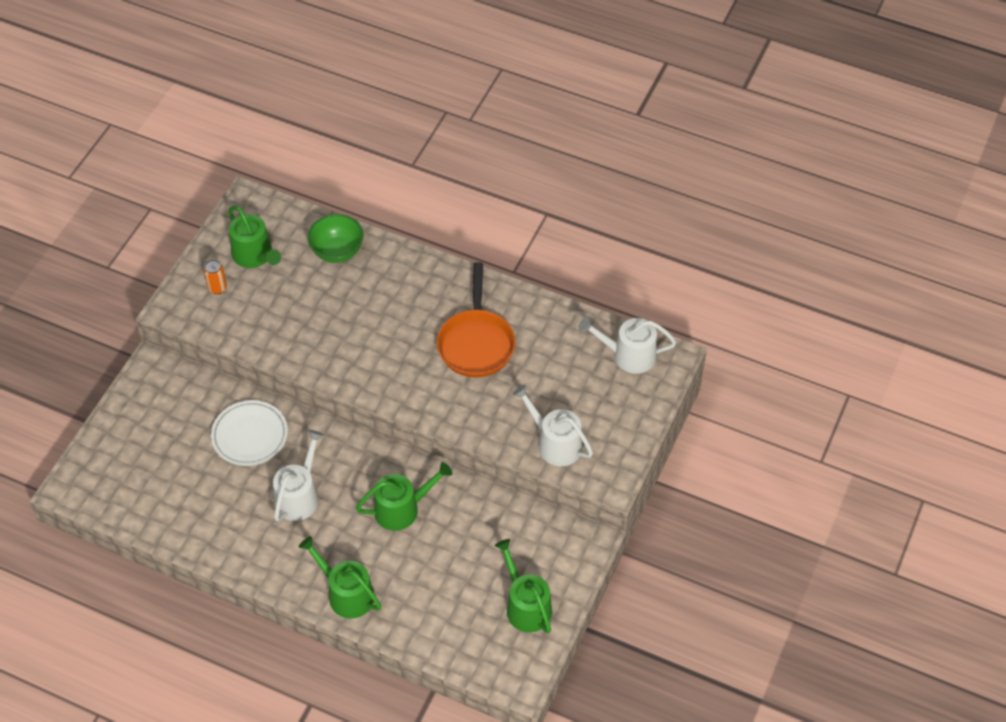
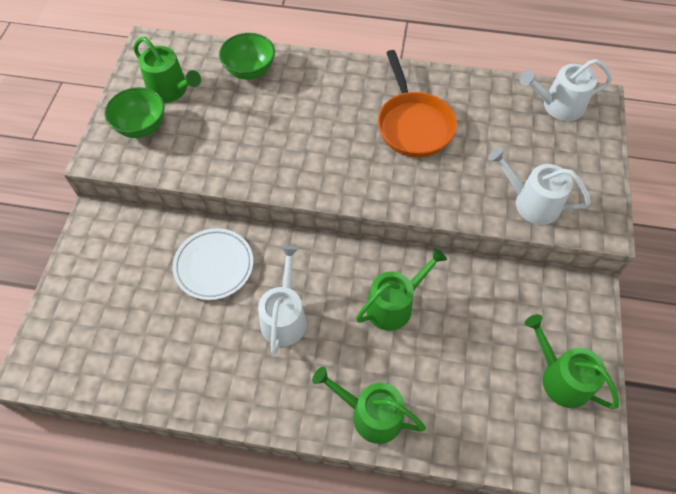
camera: 15 degrees left, 5 degrees up
(217, 288) = (142, 127): orange can -> green bowl

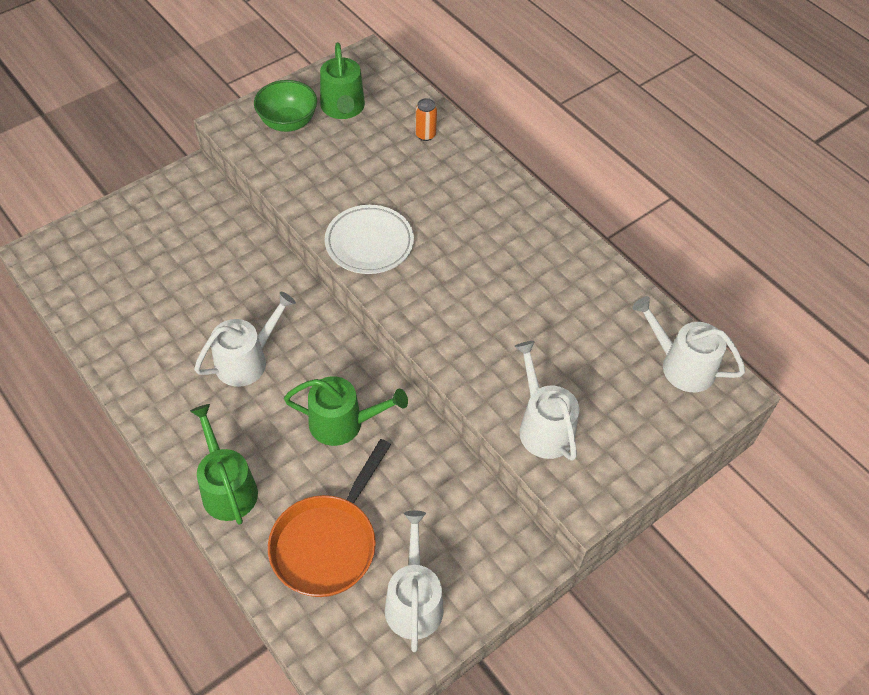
camera: 40 degrees right, 5 degrees down
(214, 266) = (238, 279): white plate -> white plate (369, 243)
(250, 71) = (425, 135): green bowl -> orange can
(413, 124) = (515, 280): orange pan -> orange pan (328, 543)
(561, 378) = (414, 601): green watering can -> white watering can

